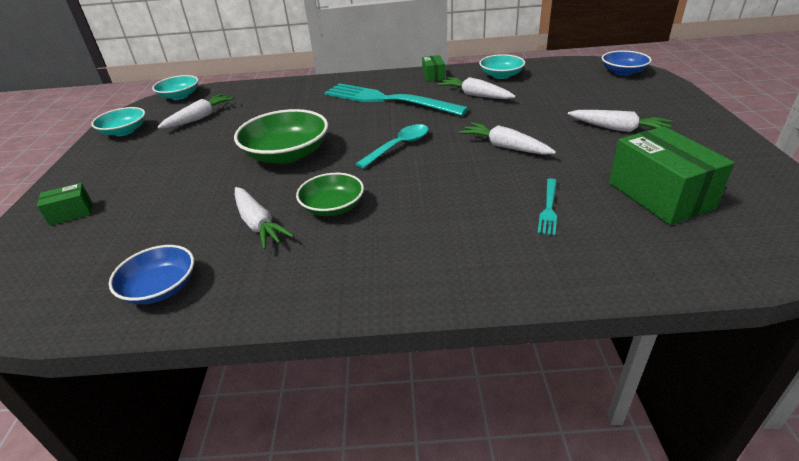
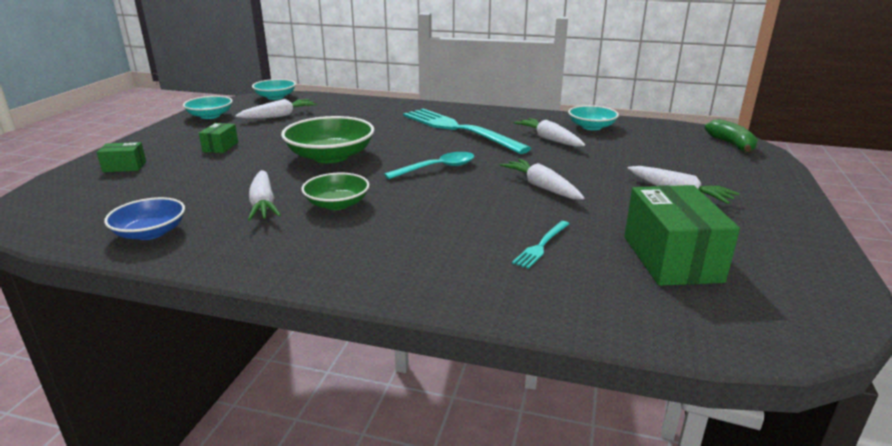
camera: 15 degrees right, 10 degrees down
(433, 76) = (520, 117): green box -> green box (220, 147)
(623, 72) = (731, 144): blue bowl -> green banana

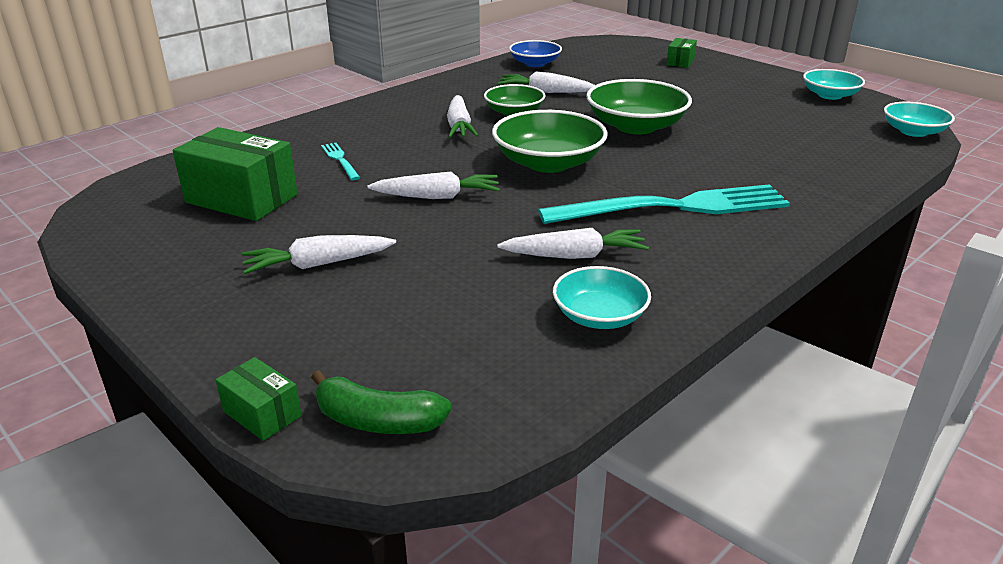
camera: 120 degrees right, 5 degrees up
(220, 147) = (708, 91): green box -> green box (262, 413)
(279, 116) = (810, 123): white carrot -> white carrot (459, 126)
(437, 168) = (548, 163): turquoise spoon -> green bowl

